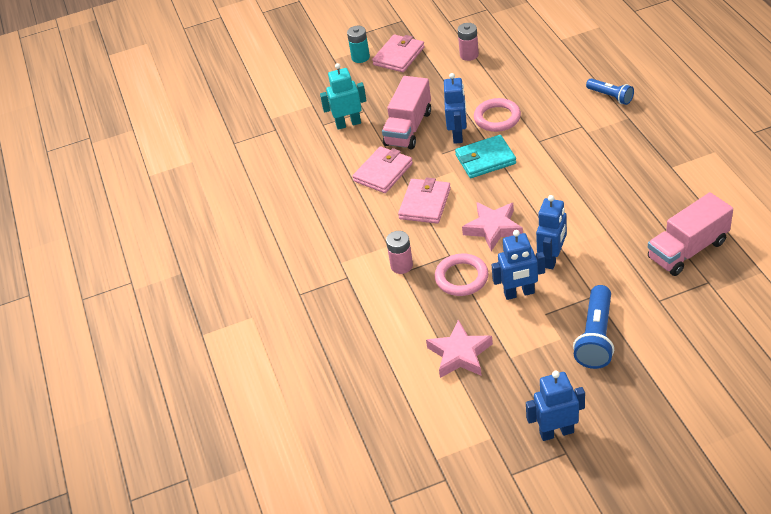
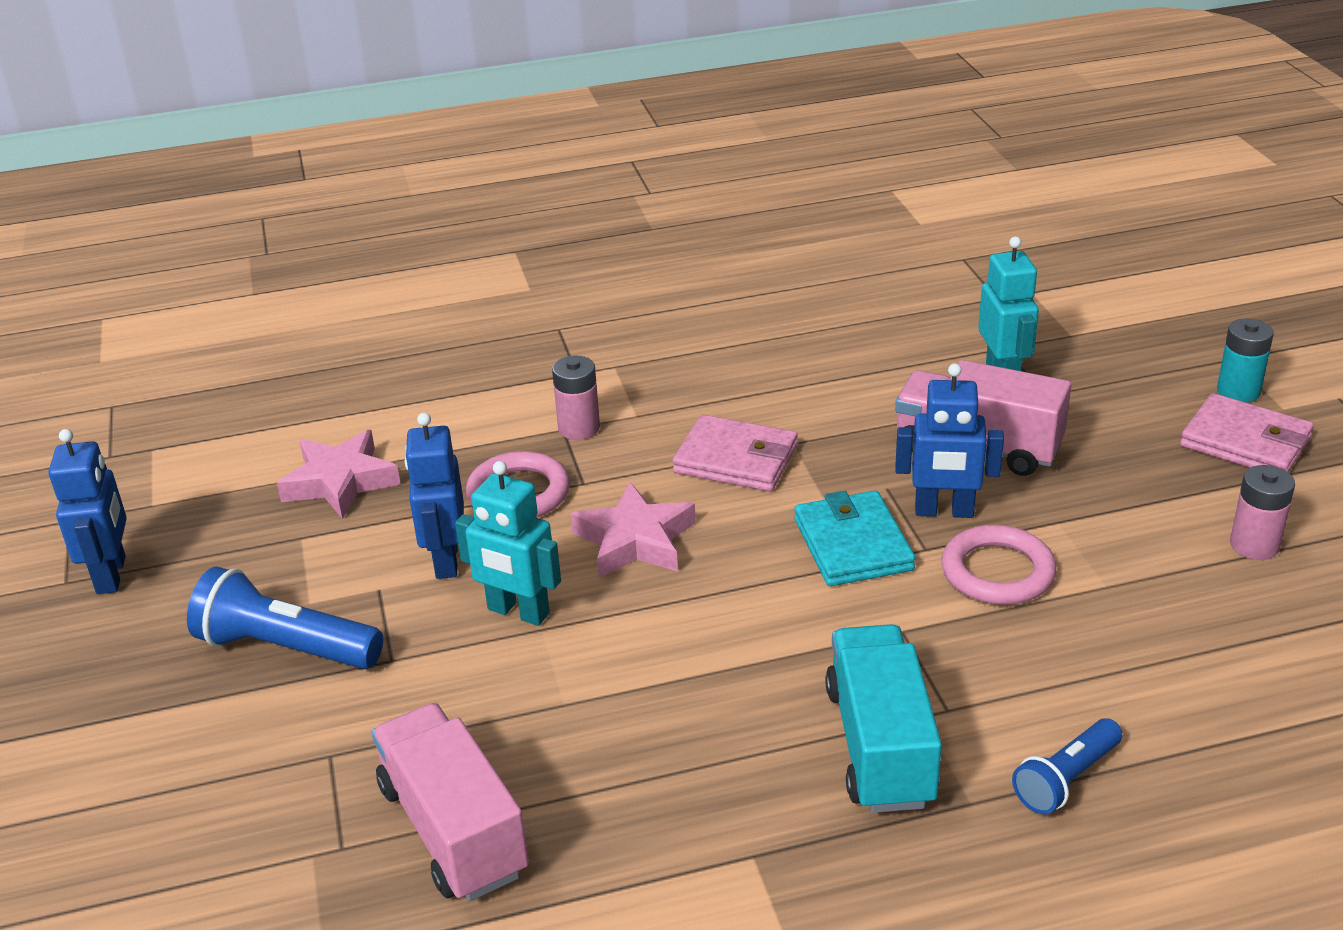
camera: 90 degrees right, 10 degrees down
(383, 172) = (842, 413): pink wallet -> none
(552, 258) = (518, 612): blue robot -> turquoise robot
(606, 141) = (880, 746): none -> turquoise truck

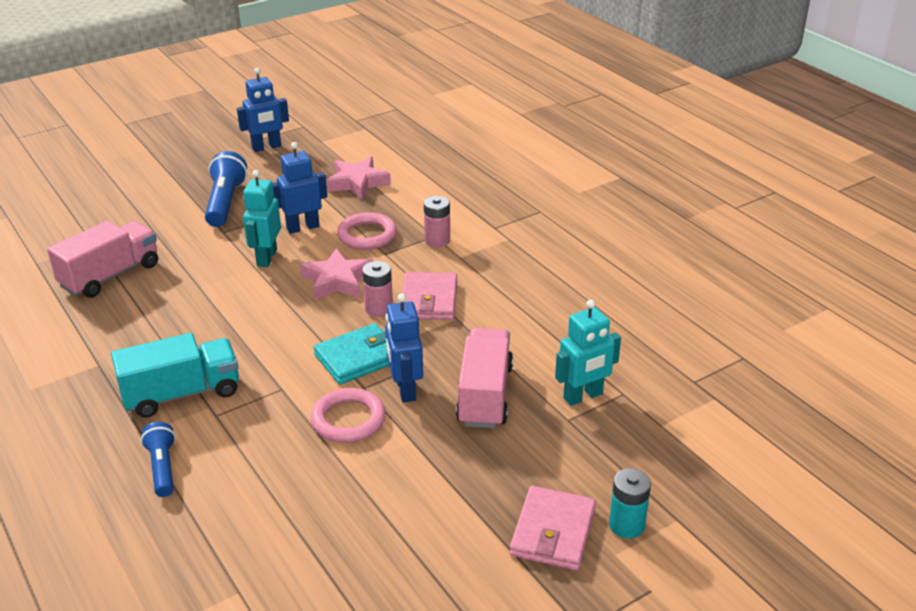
camera: 70 degrees right, 0 degrees up
(1066, 780) = (162, 468): blue flashlight -> blue flashlight turned 45 degrees clockwise
(1254, 545) = (417, 542): pink battery -> pink battery (379, 309)

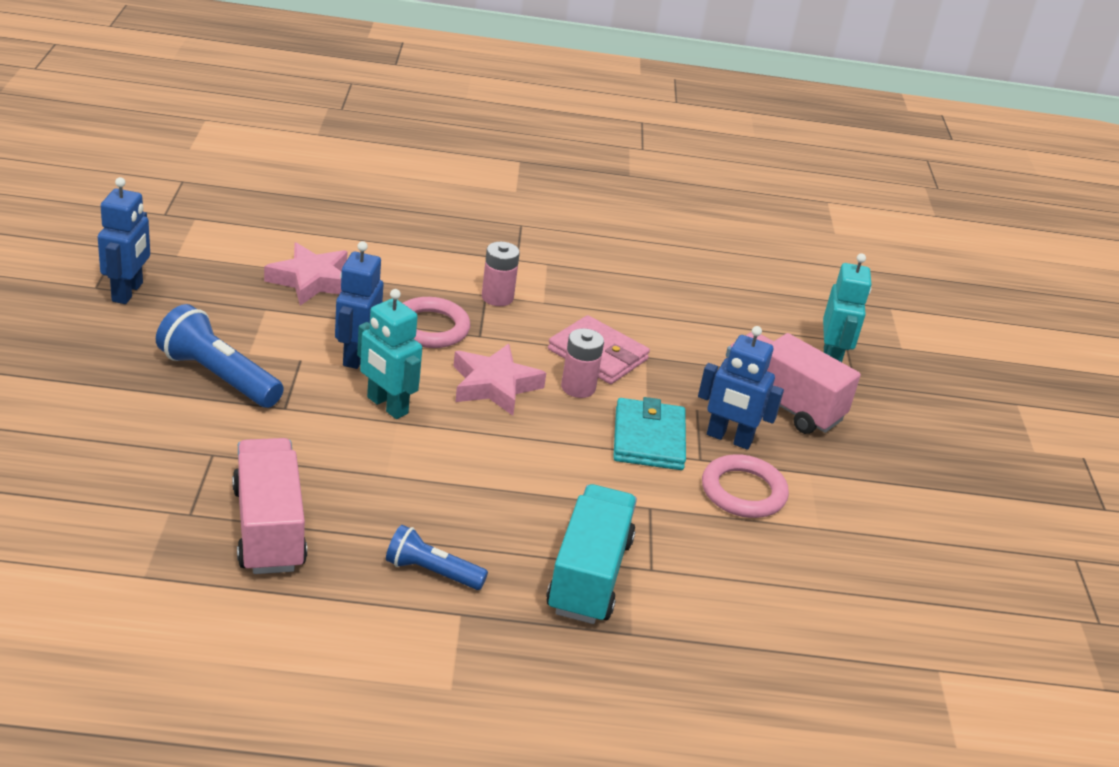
camera: 60 degrees left, 0 degrees up
(162, 468) = (708, 642): blue flashlight -> blue flashlight (431, 572)
(553, 532) = (988, 464): pink wallet -> none
(626, 525) = (1006, 428): turquoise battery -> none

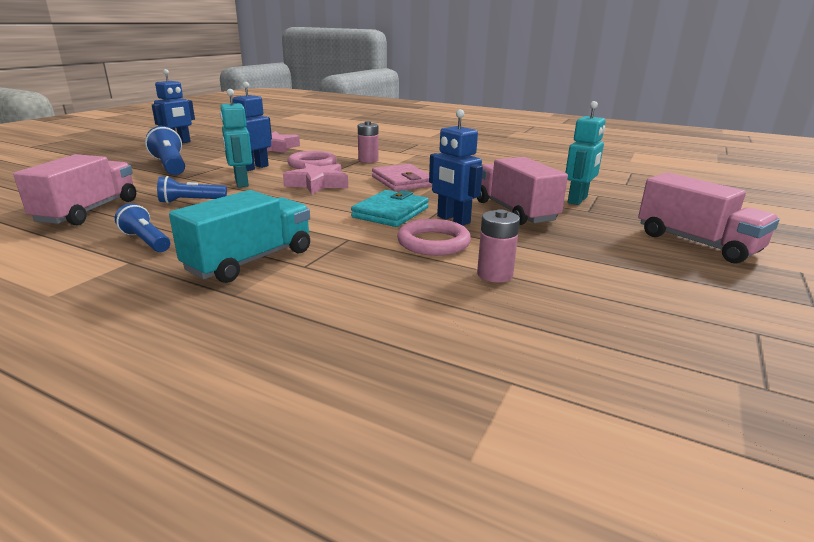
camera: 30 degrees right, 10 degrees down
(376, 471) = (191, 201): none -> blue flashlight
(578, 387) = (371, 190): pink battery -> pink battery (494, 274)
(985, 428) = (696, 243): none -> pink truck

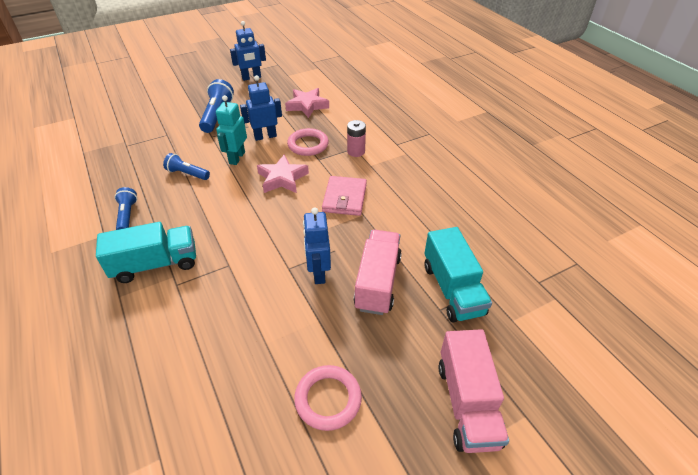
camera: 35 degrees right, 20 degrees up
(88, 211) = (129, 165): pink truck -> none
(390, 212) = (288, 242): turquoise wallet -> none
(433, 242) = (273, 296): pink ring -> pink ring (328, 399)
(494, 274) = (266, 356): pink battery -> none
(578, 200) = (452, 289): turquoise robot -> turquoise truck

